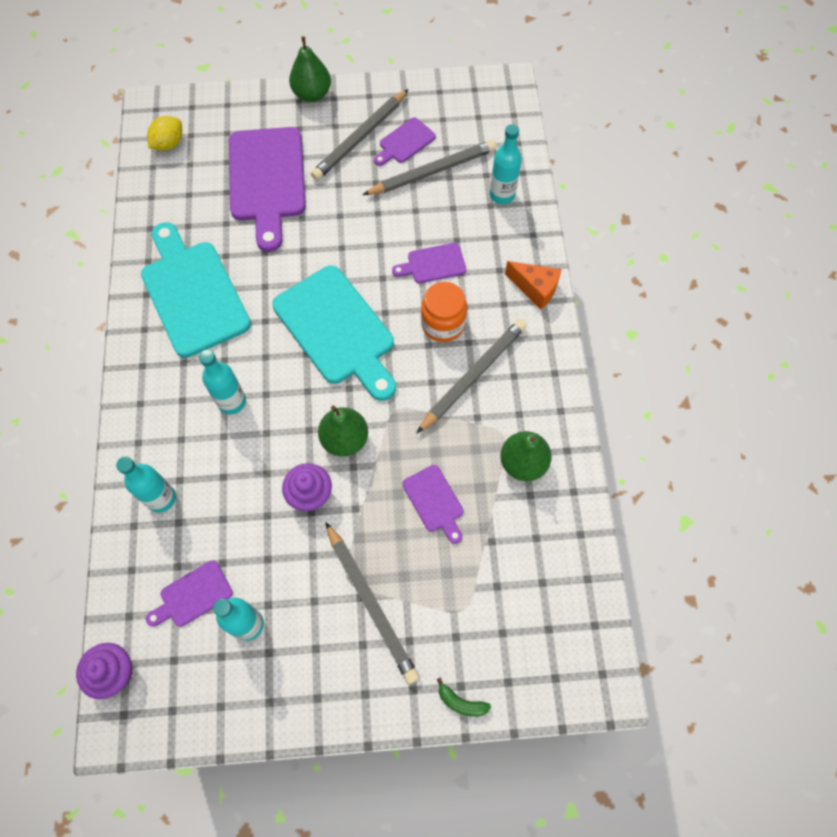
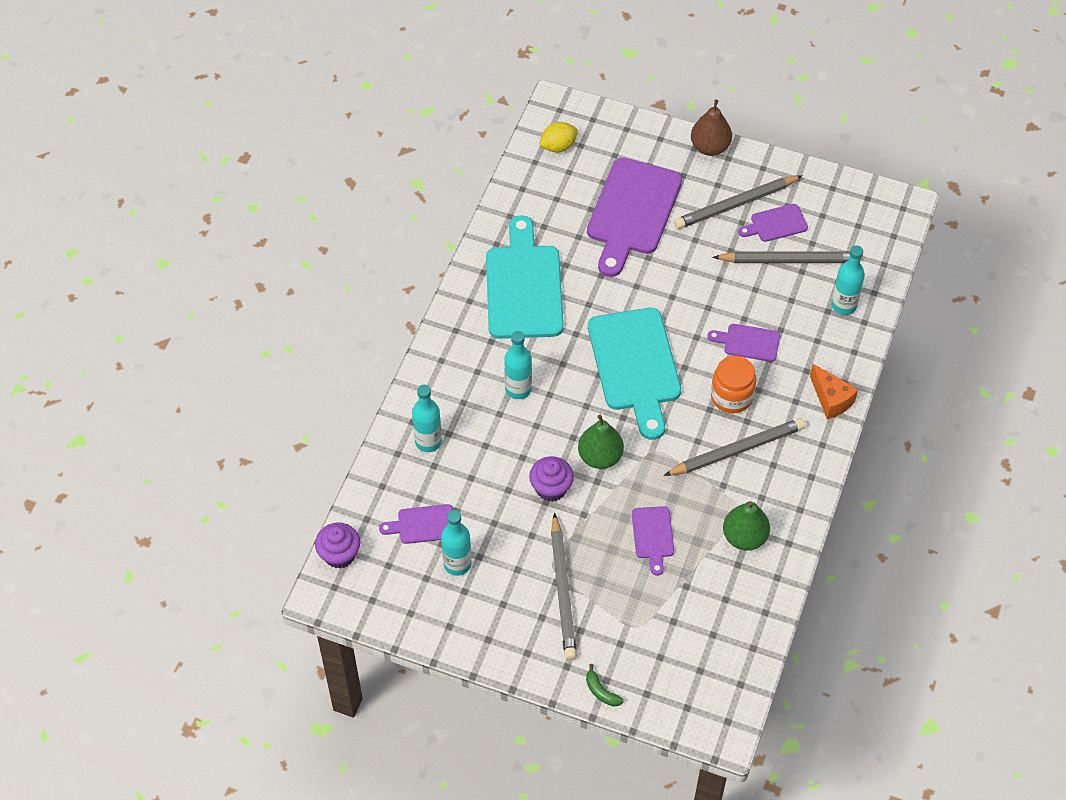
camera: 25 degrees right, 10 degrees down
(312, 94) = (710, 147): green pear -> brown pear

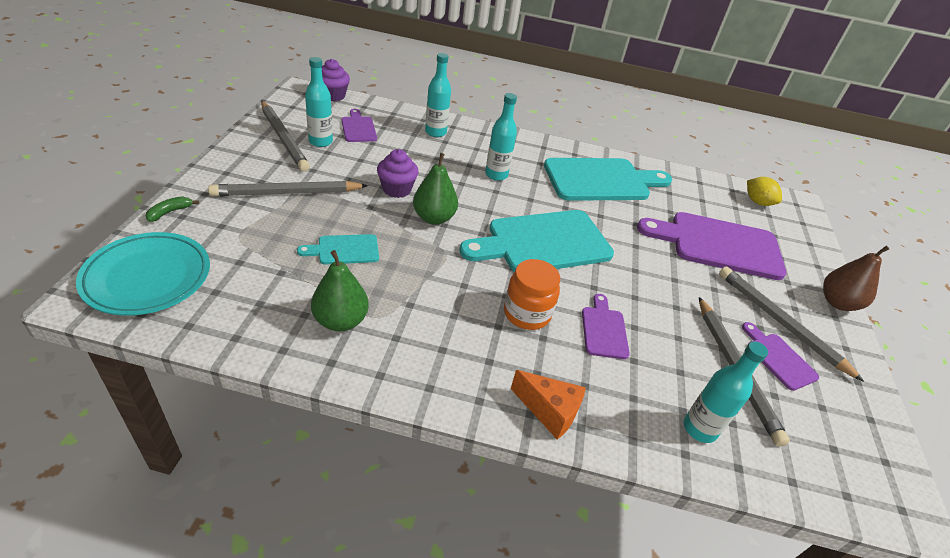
camera: 75 degrees right, 15 degrees down
(653, 536) = (344, 250): purple cutting board -> turquoise cutting board
(697, 689) = (147, 277): none -> turquoise plate
(737, 450) = (457, 317): grey pencil -> grey pencil (283, 138)
(831, 400) = (549, 411): orange cheese -> orange cheese turned 105 degrees counterclockwise

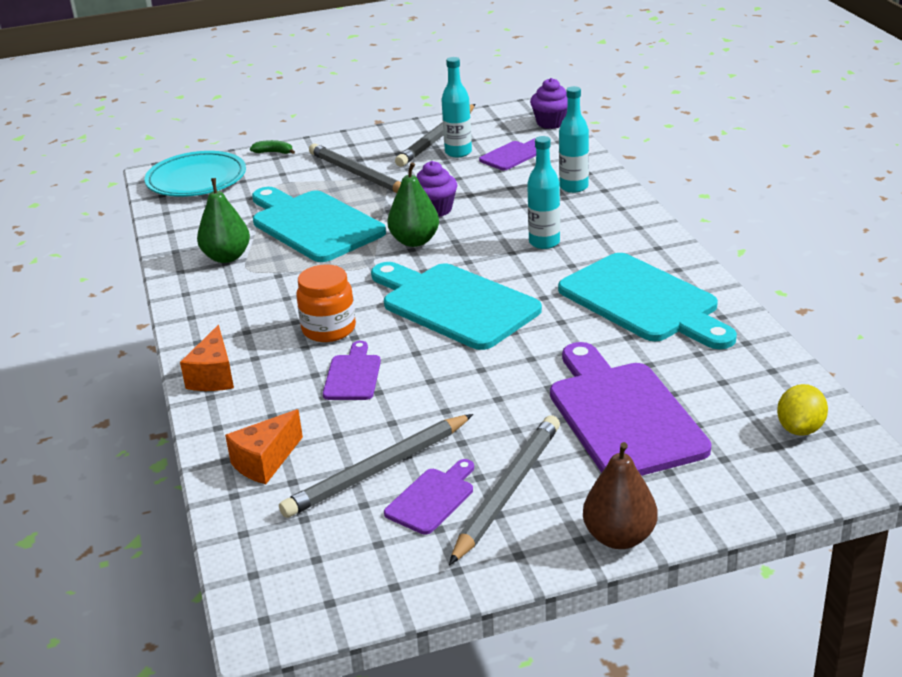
camera: 70 degrees right, 10 degrees down
(344, 250) = (313, 225): turquoise cutting board -> turquoise cutting board, size x2.09
(604, 329) = (353, 375): purple cutting board -> purple cutting board turned 60 degrees counterclockwise
(699, 429) = (265, 462): turquoise bottle -> orange cheese

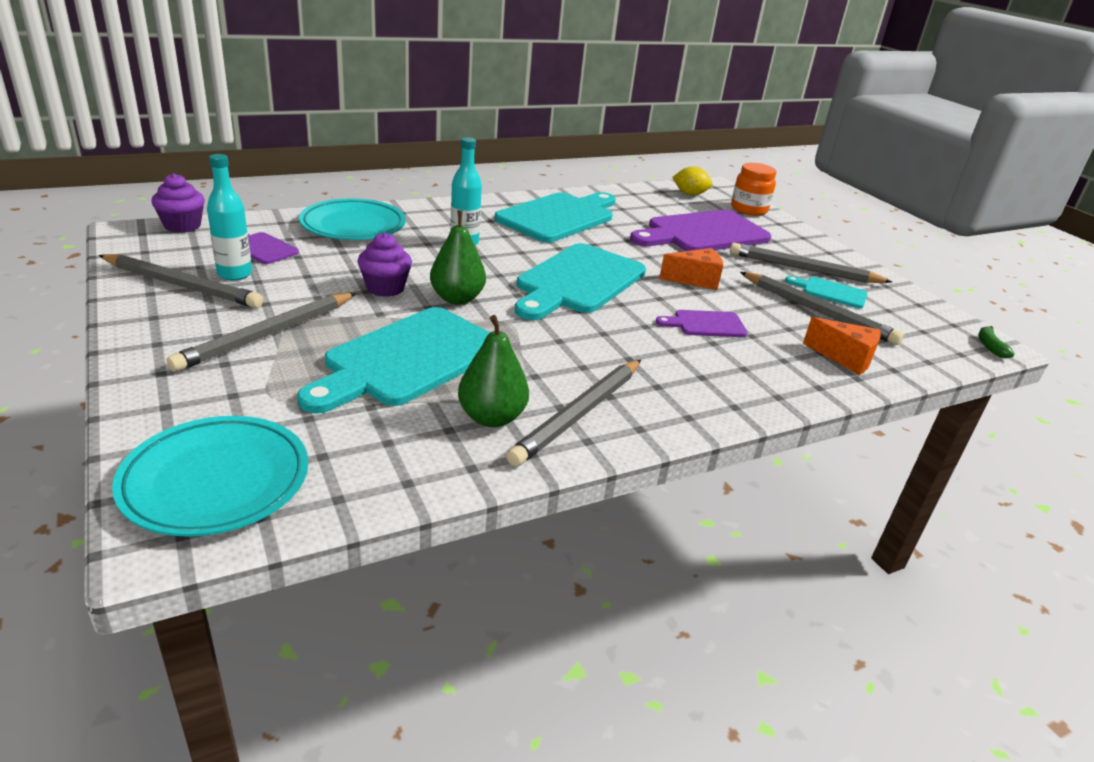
camera: 105 degrees left, 0 degrees up
(214, 376) = (745, 398): orange cheese -> orange cheese (695, 280)
(219, 291) = (578, 414): none -> grey pencil
(274, 152) = (142, 409): green banana -> green banana (990, 346)
(329, 329) = (637, 339): orange jar -> orange jar (749, 209)
(432, 498) = (830, 292): purple cutting board -> turquoise cutting board
(574, 187) = (353, 226): turquoise bottle -> turquoise plate
(619, 537) = (818, 242): brown pear -> none

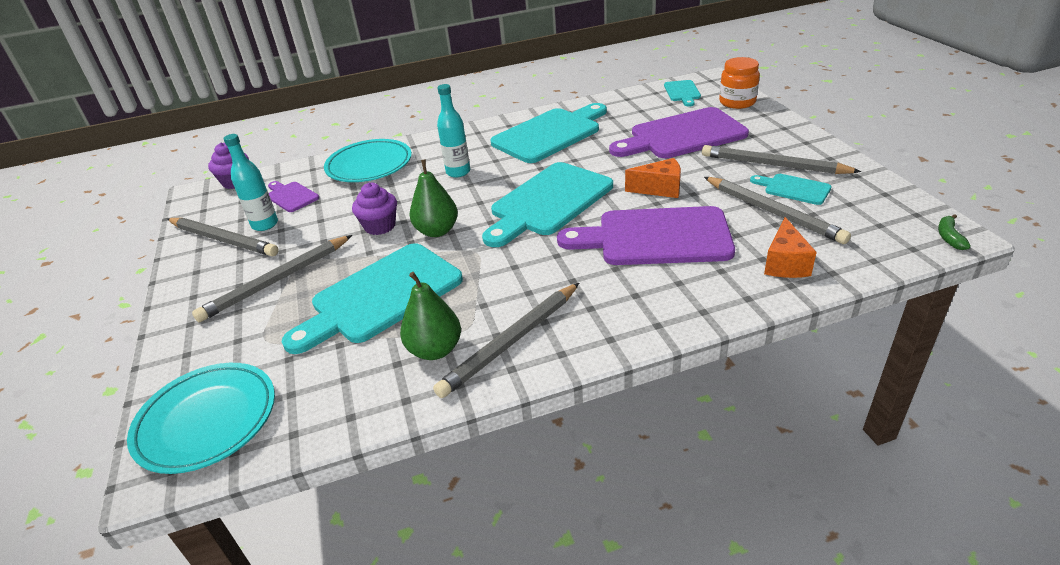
camera: 15 degrees right, 5 degrees up
(690, 194) = (682, 92): yellow lemon -> turquoise cutting board
(706, 324) = (655, 237): purple cutting board -> purple cutting board, size x2.09
(845, 358) = (785, 263): orange cheese -> orange cheese turned 60 degrees clockwise

